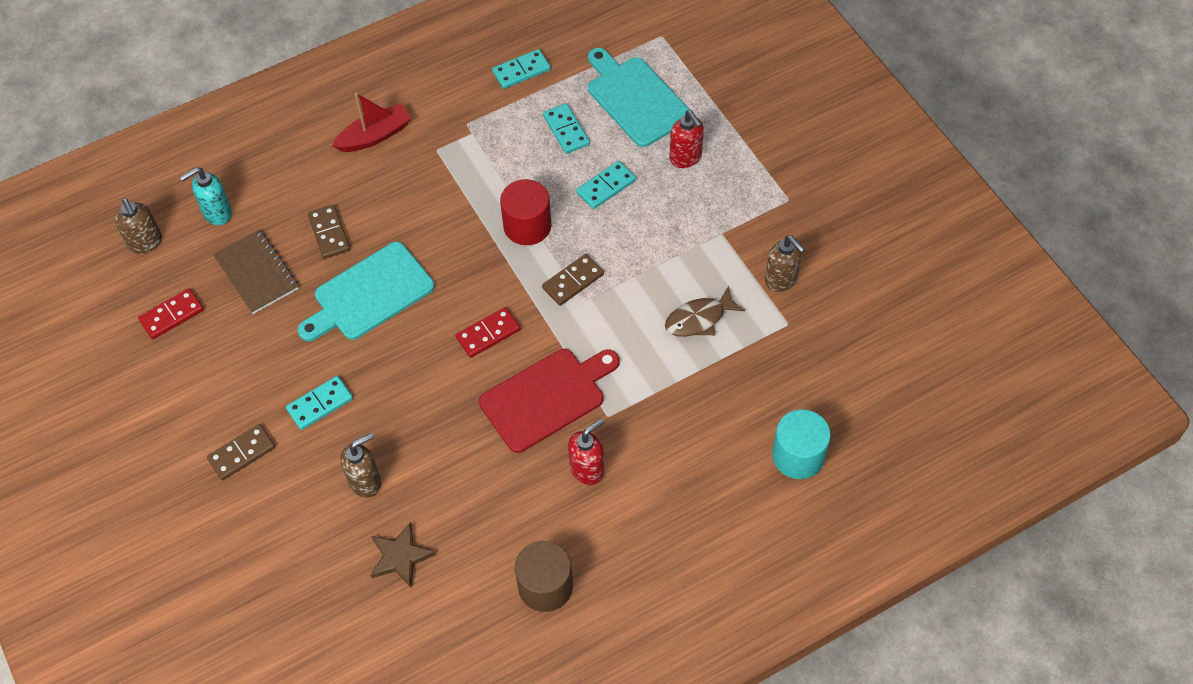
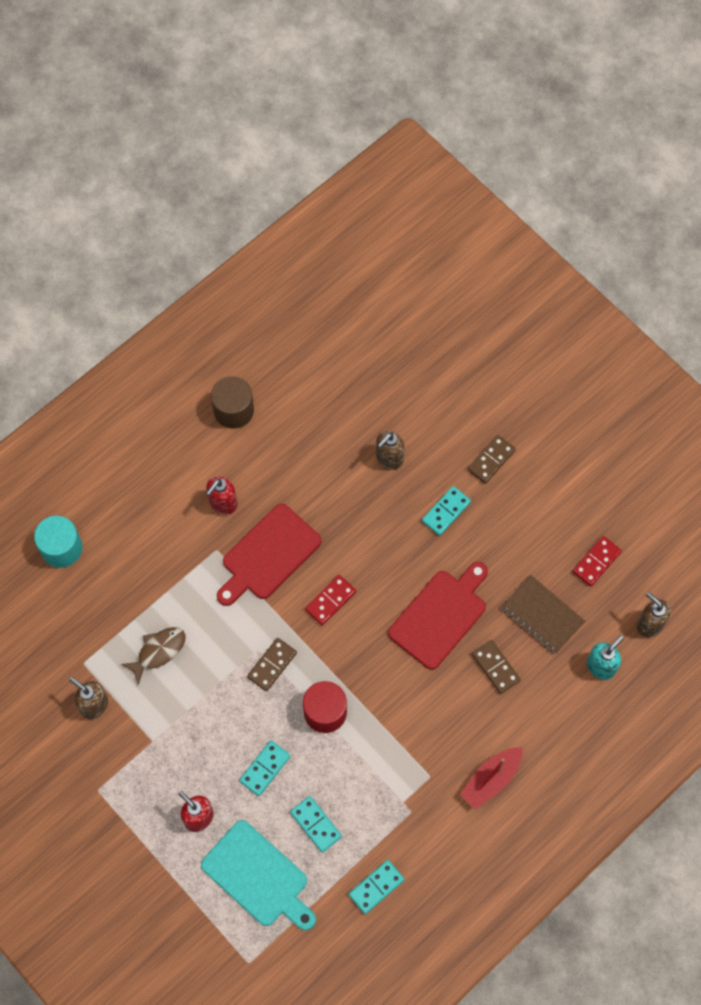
camera: 165 degrees right, 10 degrees up
(369, 294) = (440, 616): turquoise cutting board -> red cutting board
(400, 557) = (345, 409): brown star -> none

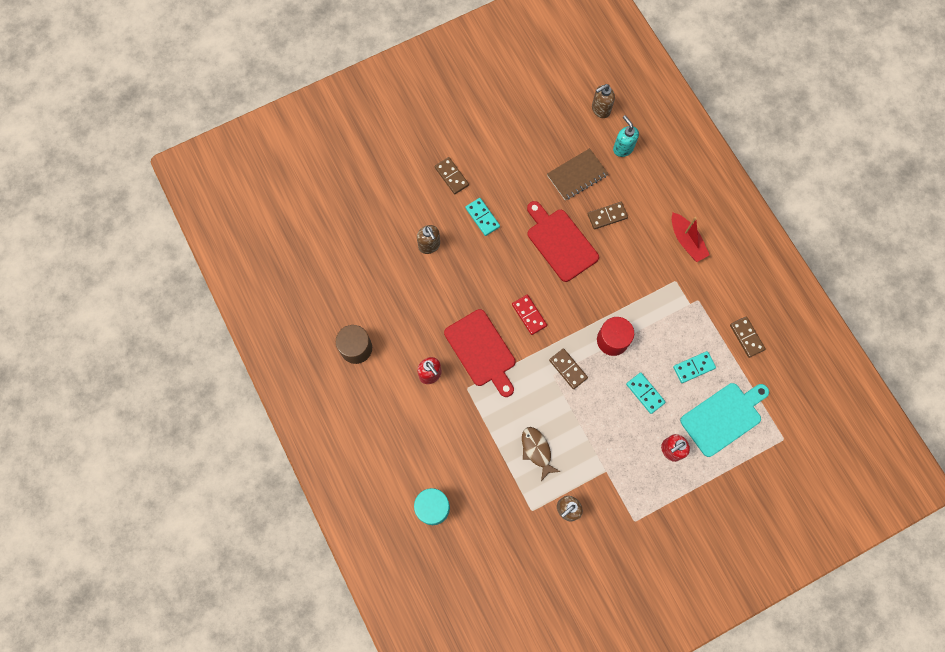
camera: 75 degrees left, 5 degrees up
(376, 887) = (746, 337): turquoise domino -> brown domino
(596, 562) = (547, 130): red domino -> none

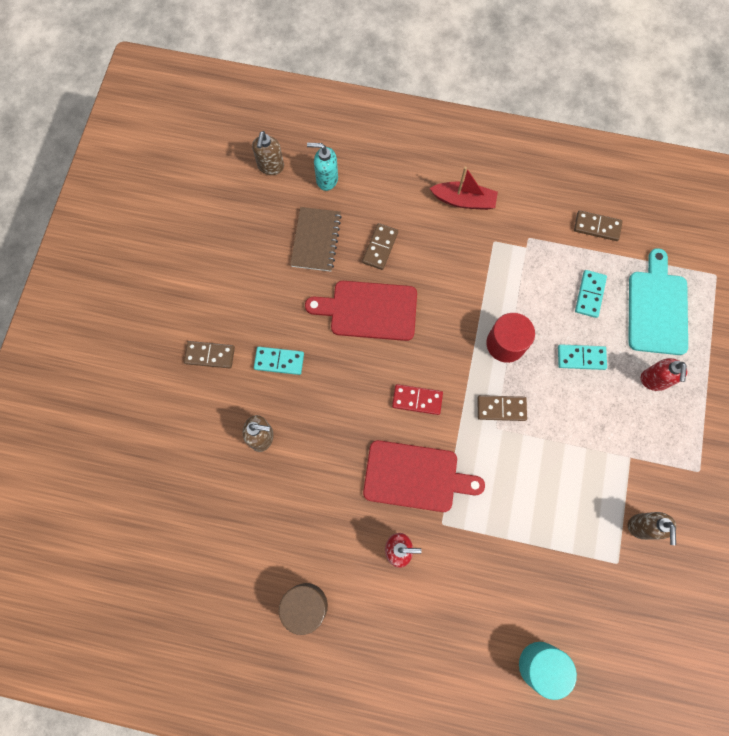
camera: 50 degrees left, 0 degrees up
(537, 450) = (560, 507): brown fish -> none

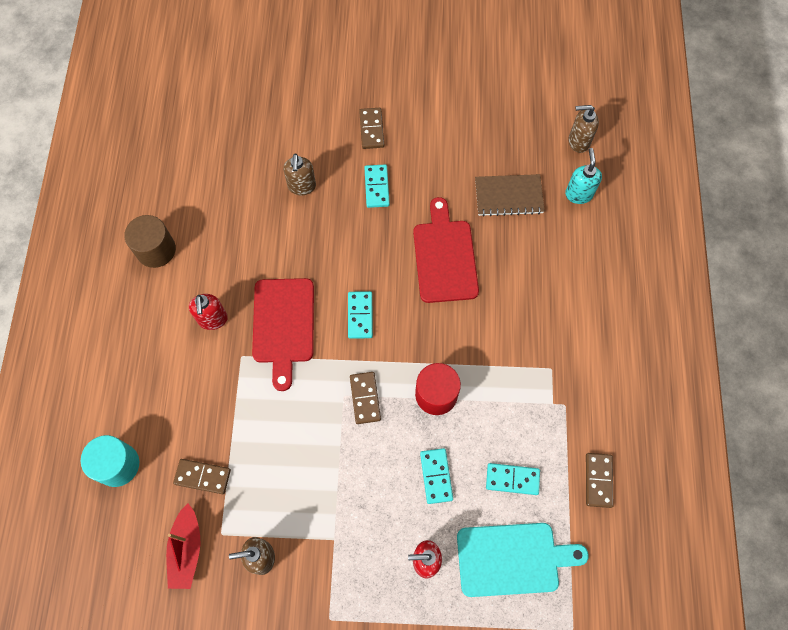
camera: 80 degrees right, 5 degrees down
(380, 247) = (515, 256): brown domino -> brown domino (202, 477)
(417, 400) = (360, 315): red domino -> turquoise domino
(464, 200) = (591, 331): red boat -> red boat (187, 550)

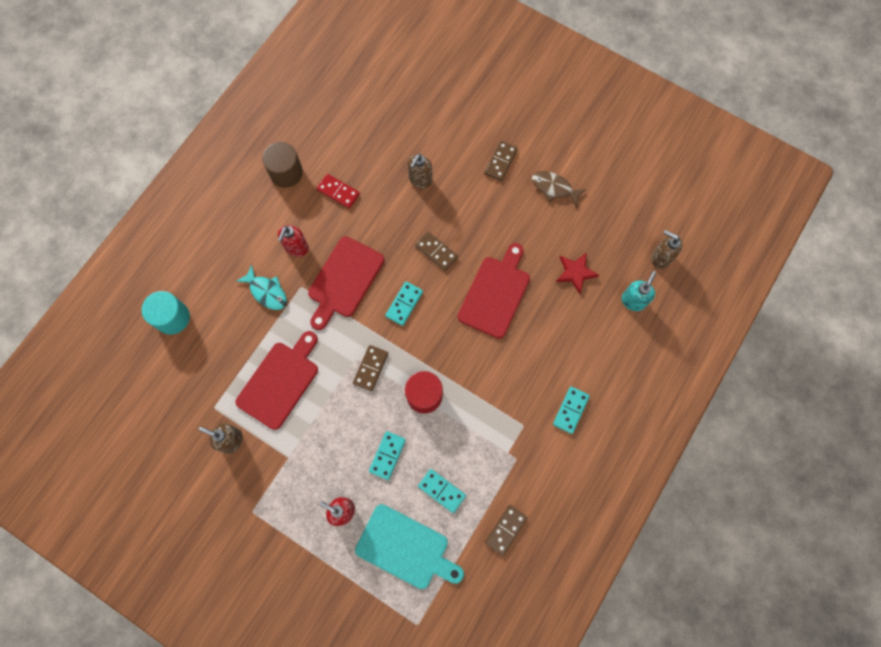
camera: 30 degrees right, 5 degrees up
(187, 550) = (185, 405): red boat -> none
(202, 477) = (224, 359): brown domino -> brown domino (436, 252)
(207, 381) = (267, 292): none -> turquoise fish
(224, 241) = (338, 192): none -> red domino
(277, 465) = (280, 381): none -> red cutting board
(377, 187) = (477, 210): turquoise domino -> turquoise domino (570, 410)
(438, 128) = (554, 188): none -> brown fish
(508, 196) = (575, 272): brown notebook -> red star

